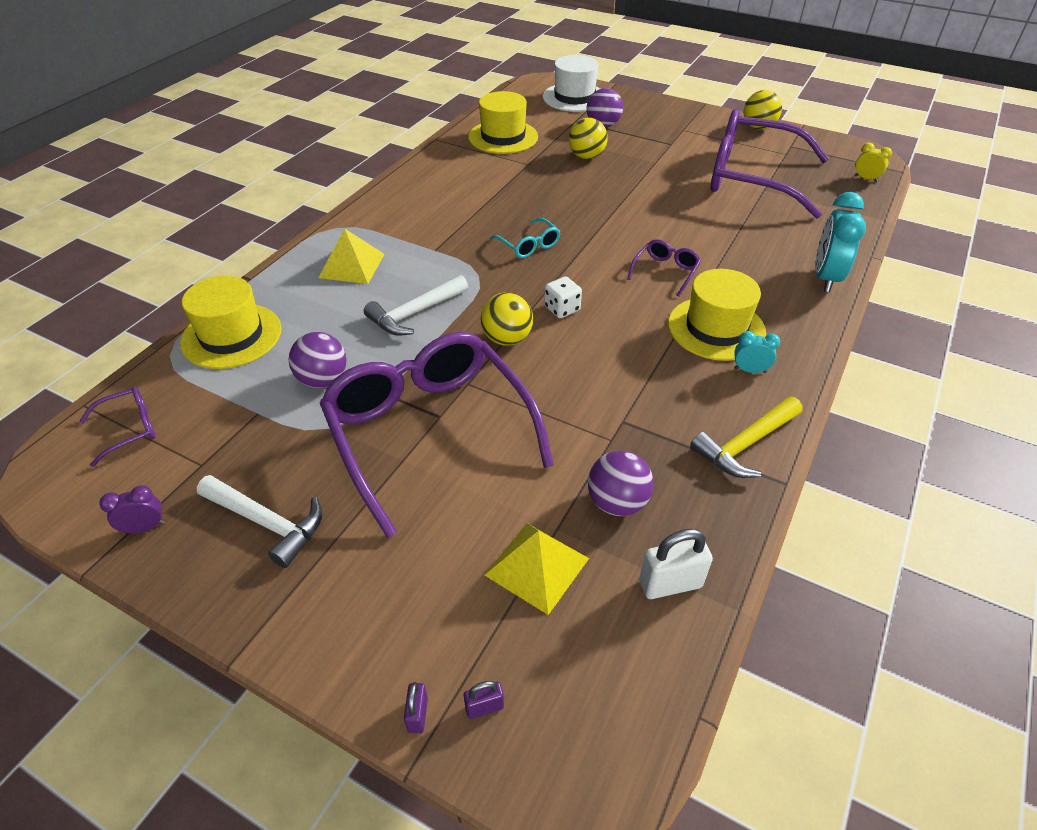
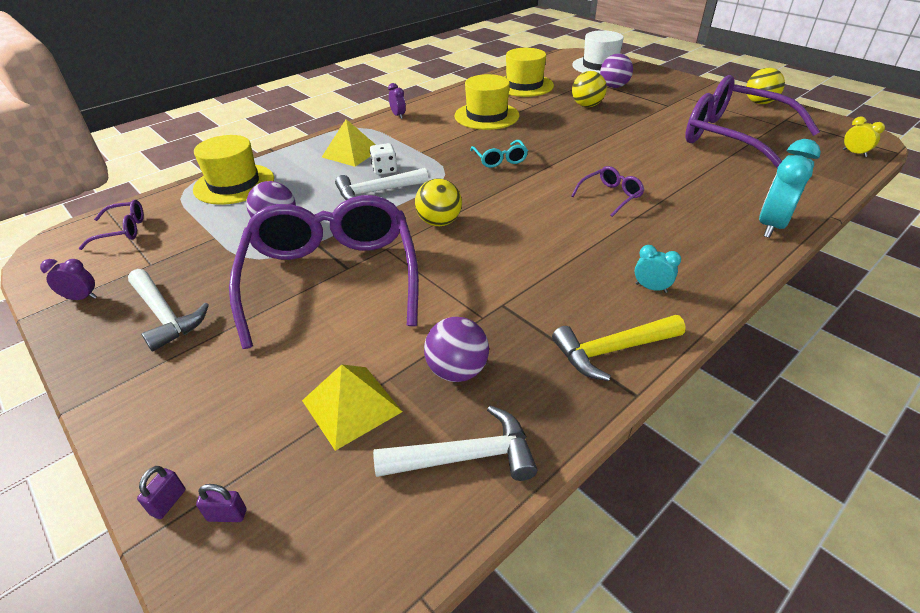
camera: 20 degrees right, 5 degrees down
(377, 202) = (398, 115): none -> purple clock
(562, 309) = (500, 209): white dice -> white dice (384, 170)
(670, 584) = (466, 456): white padlock -> white hammer
(716, 328) = (635, 247): yellow hat -> yellow hat (486, 116)

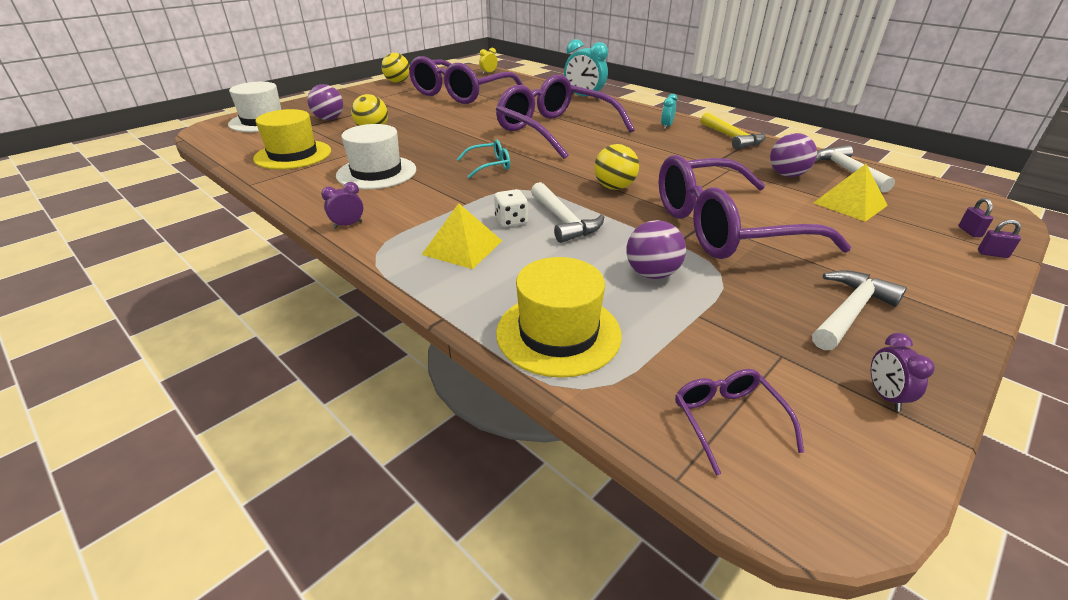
camera: 95 degrees left, 5 degrees down
(486, 116) = (376, 172): yellow hat -> white hat
(610, 196) = (555, 130): purple glasses -> purple glasses, size x2.47

